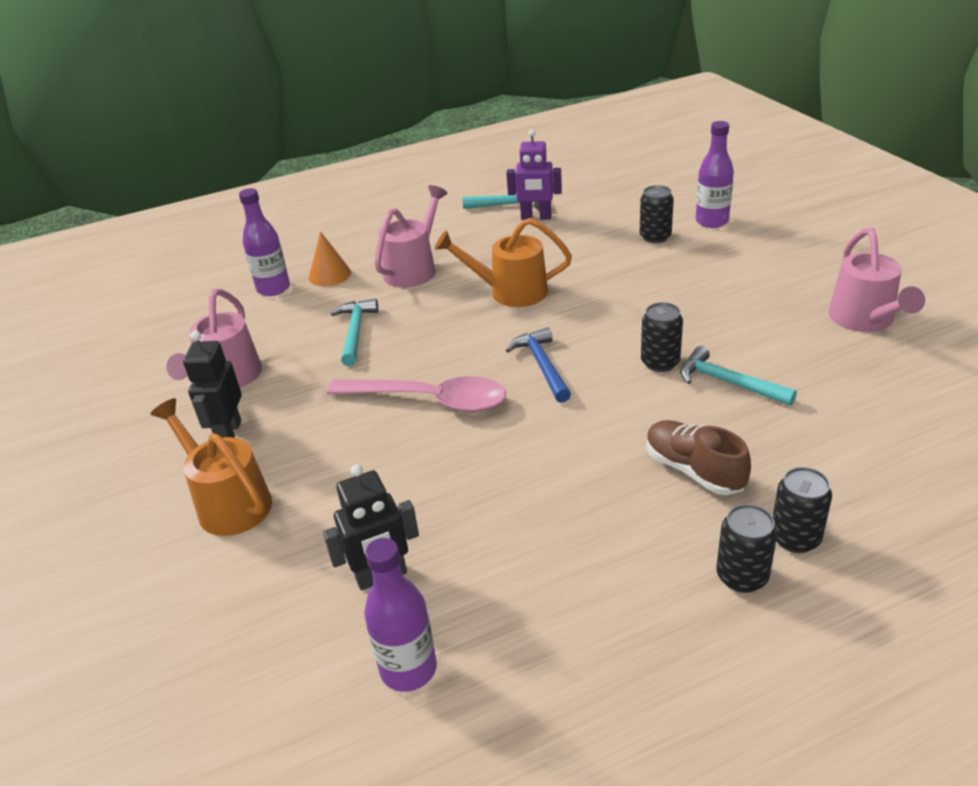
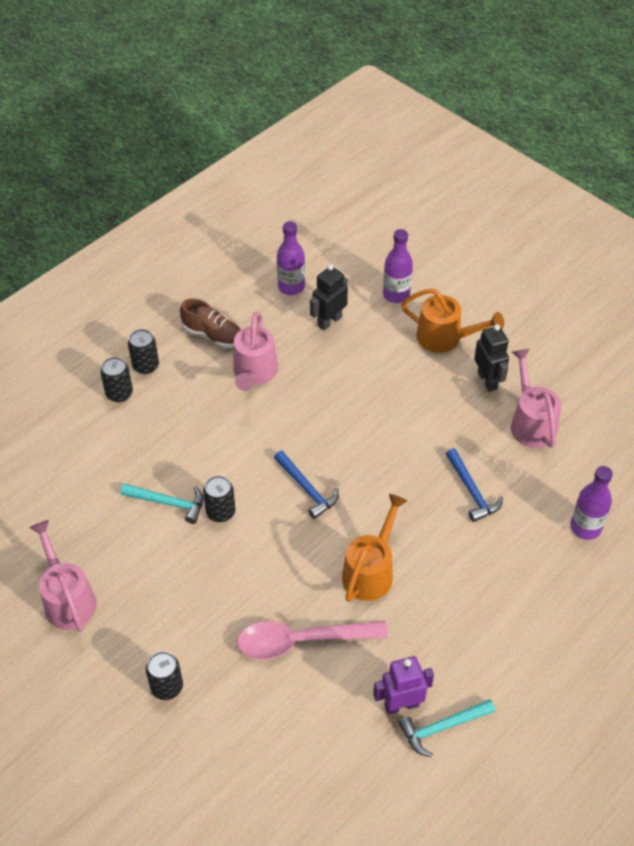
camera: 155 degrees right, 15 degrees up
(330, 275) = (549, 558): orange cone -> none
(355, 332) = (471, 491): turquoise hammer -> blue hammer
(414, 268) = (477, 585): pink watering can -> pink watering can (254, 374)
(429, 400) = (371, 438): pink spoon -> pink spoon (301, 641)
(509, 292) = (371, 570): orange watering can -> orange watering can turned 45 degrees counterclockwise
(655, 237) = (264, 692): black can -> black can (167, 687)
(693, 470) = (180, 424): brown shoe -> brown shoe (213, 335)
(711, 221) = (212, 737): purple bottle -> purple bottle (396, 294)

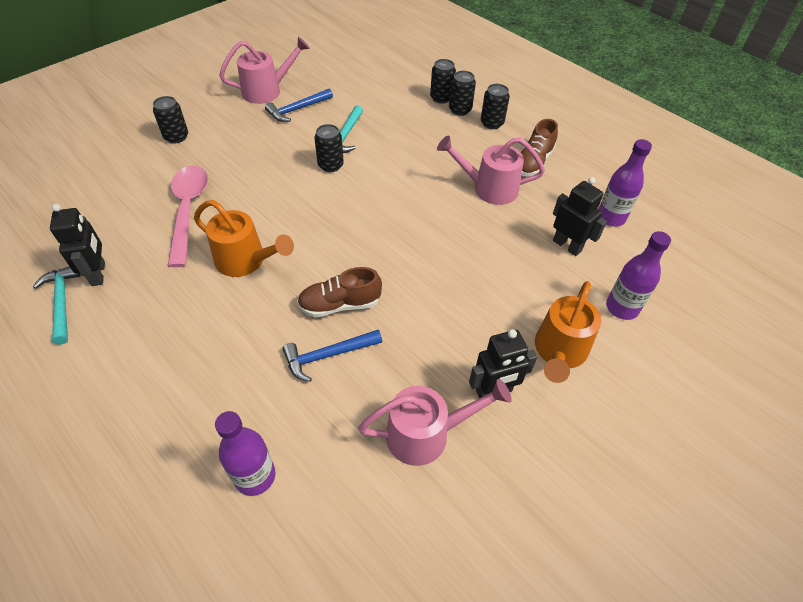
camera: 90 degrees right, 0 degrees up
(94, 411) = (441, 98): none -> black can
(307, 489) = (348, 220): blue hammer -> blue hammer (297, 109)
(401, 705) = (99, 274): purple robot -> black robot
(416, 487) = (340, 305): none -> brown shoe

